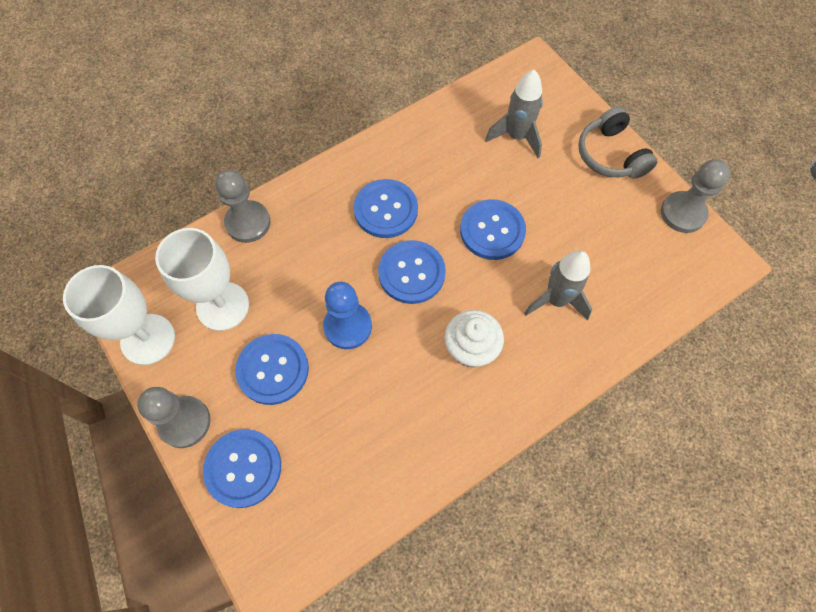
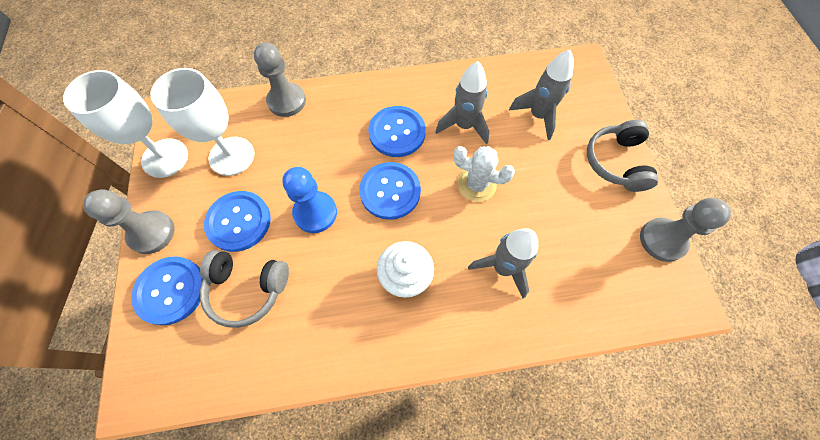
camera: 25 degrees right, 0 degrees up
(322, 430) = (247, 289): none -> grey headphones
(449, 176) = (464, 126): none -> grey rocket
(492, 231) = (476, 184): blue button -> white cactus

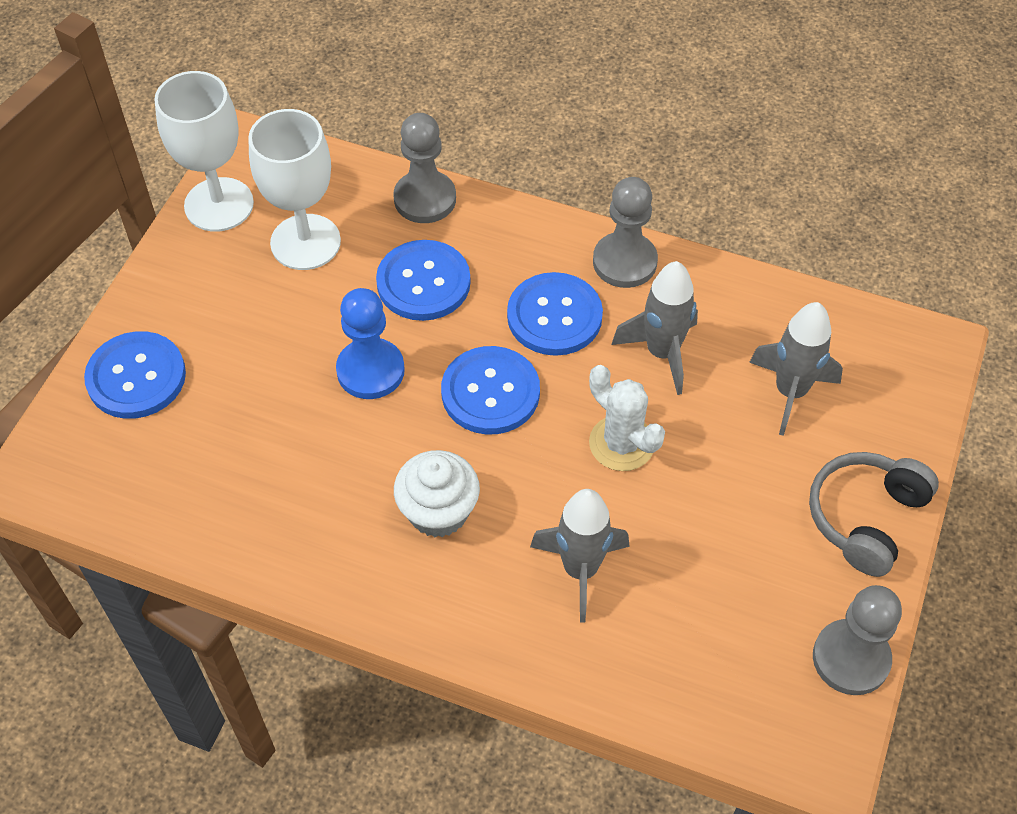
camera: 30 degrees right, 10 degrees down
(152, 233) = (151, 295): grey pawn -> grey pawn (624, 262)
(239, 222) = (265, 333): blue button -> blue button (423, 282)
(247, 289) = (227, 422): grey headphones -> none

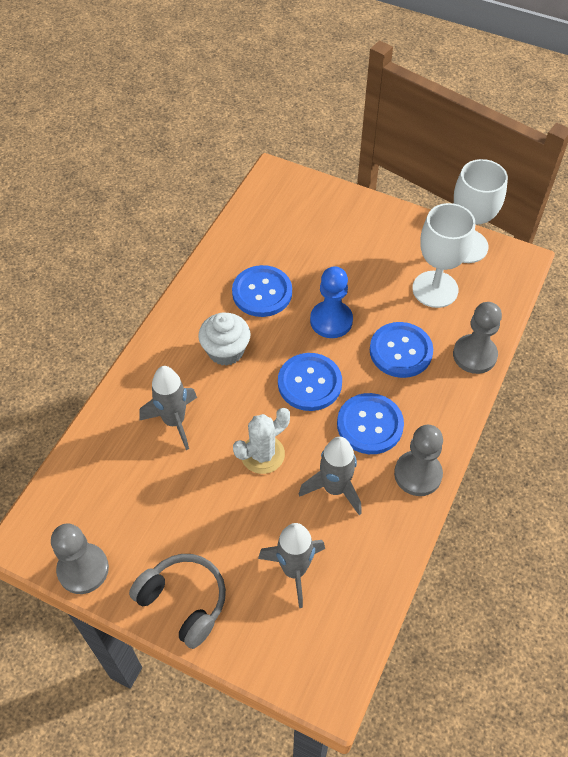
camera: 95 degrees right, 0 degrees up
(136, 377) = (334, 212): blue button -> blue button (262, 292)

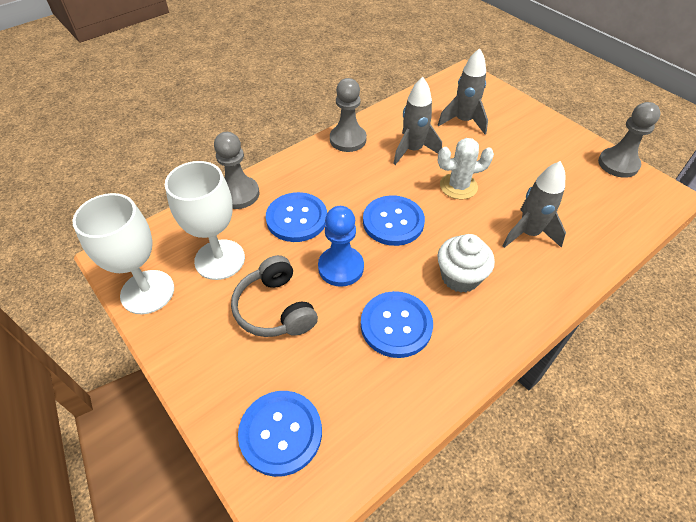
camera: 155 degrees left, 5 degrees down
(184, 601) = (544, 129): grey headphones -> grey headphones (275, 309)
(370, 425) = (361, 177): blue button -> blue button (281, 433)

